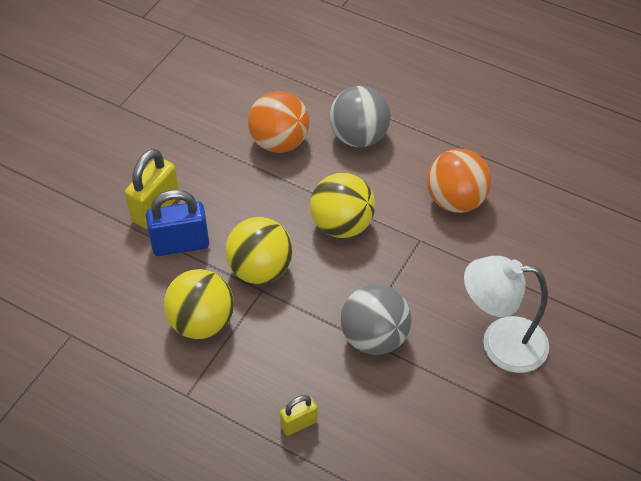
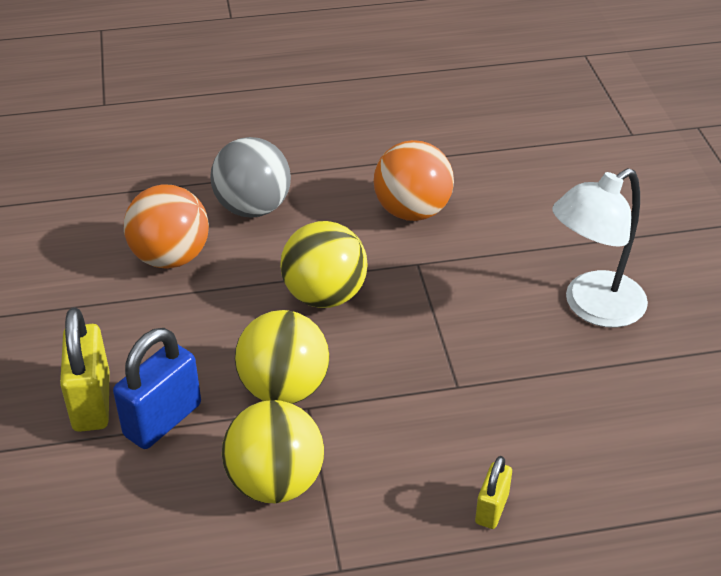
camera: 40 degrees left, 10 degrees down
(374, 337) = (473, 377): grey ball -> none

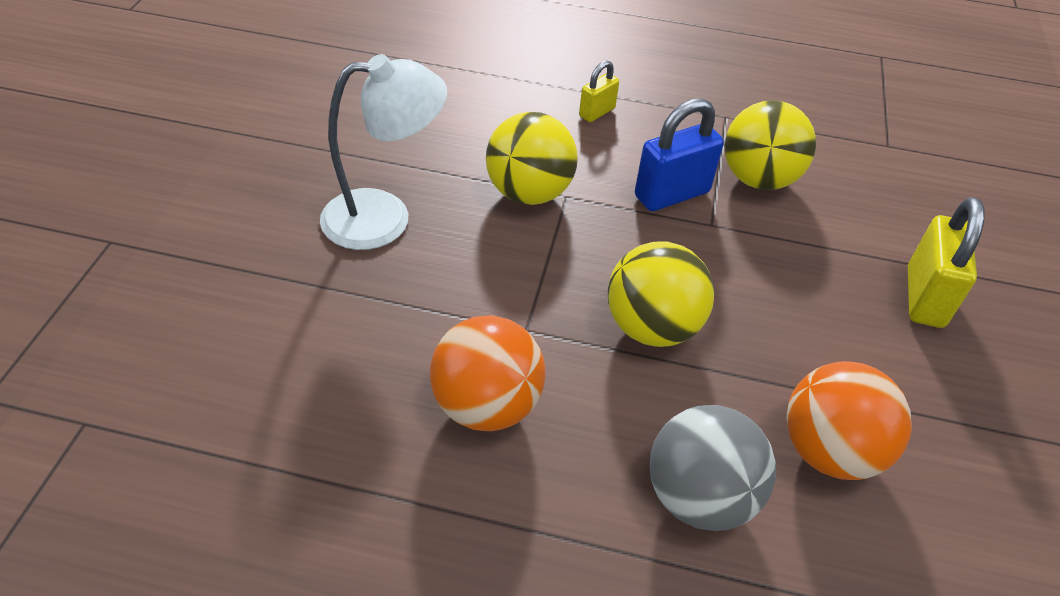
camera: 160 degrees left, 5 degrees up
(162, 420) = (852, 257): blue padlock -> blue padlock (672, 194)
(284, 388) = (729, 246): yellow ball -> yellow ball (529, 193)

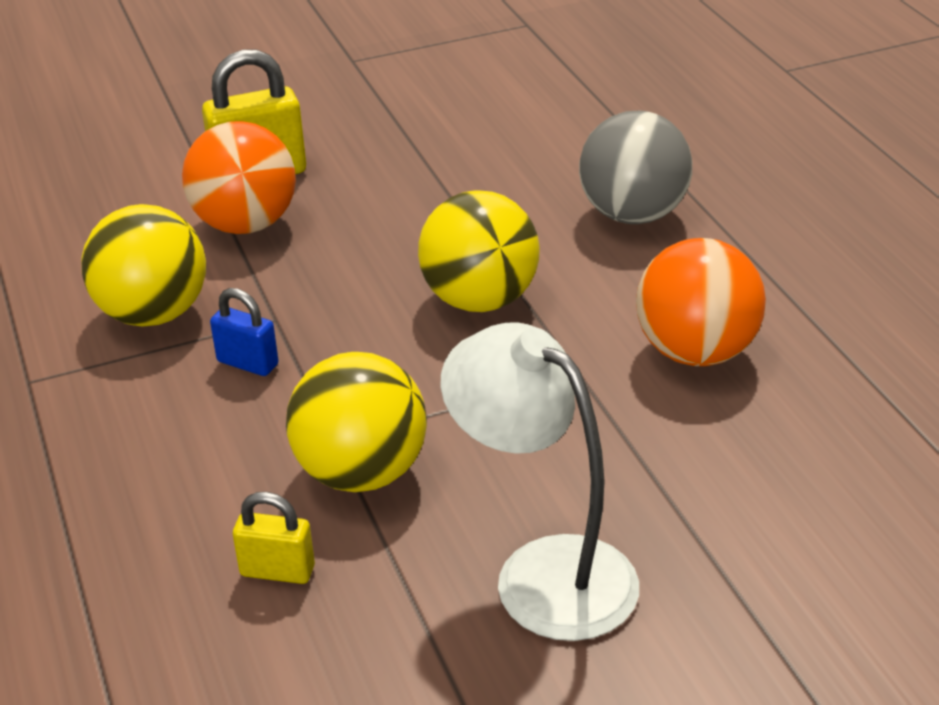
camera: 120 degrees left, 10 degrees down
(596, 112) = (118, 495): yellow padlock -> yellow padlock (277, 571)
(672, 194) = (248, 363): blue padlock -> blue padlock, size x0.57
(829, 451) = (509, 174): orange ball -> orange ball (246, 224)

